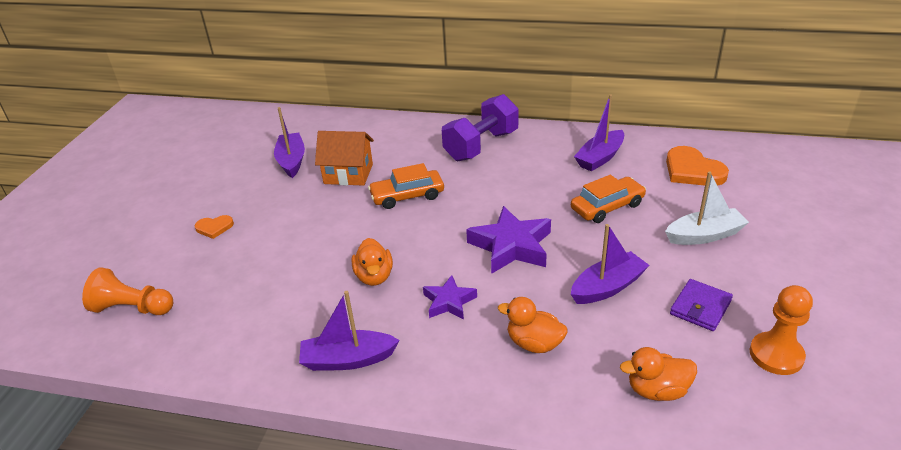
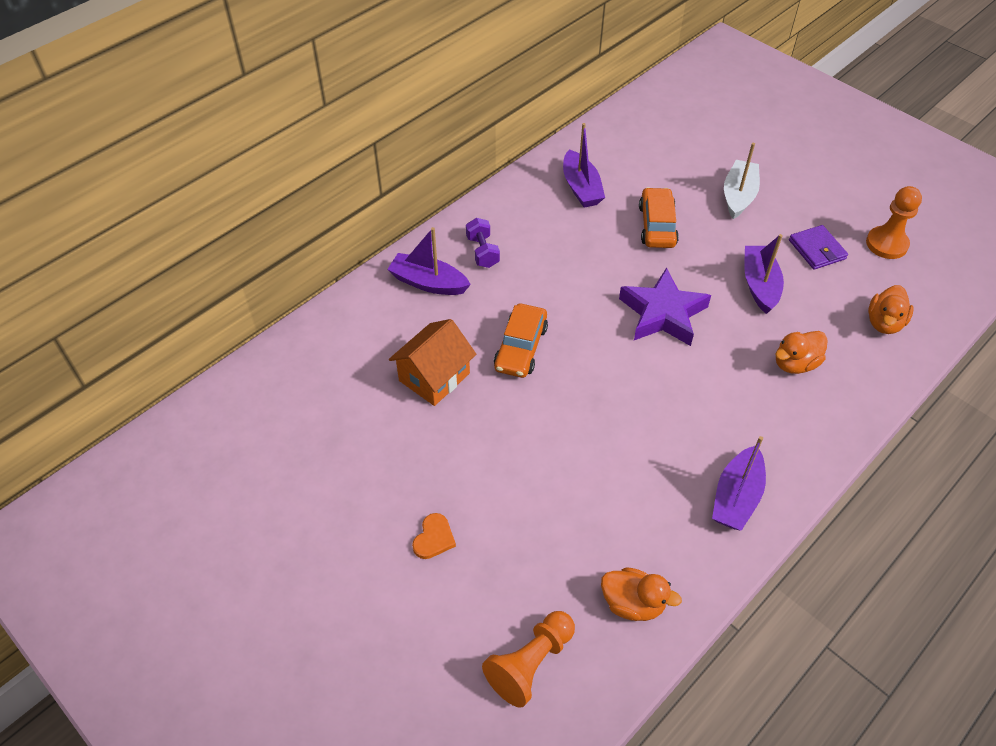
camera: 60 degrees left, 15 degrees up
(291, 161) = (356, 416): purple boat -> purple boat (428, 283)
(374, 276) = (633, 430): orange duck -> orange duck (633, 603)
(449, 302) = (708, 392): purple star -> none
(481, 146) = (482, 252): purple dumbbell -> purple dumbbell, size x0.52
(692, 170) = (650, 149): orange heart -> none

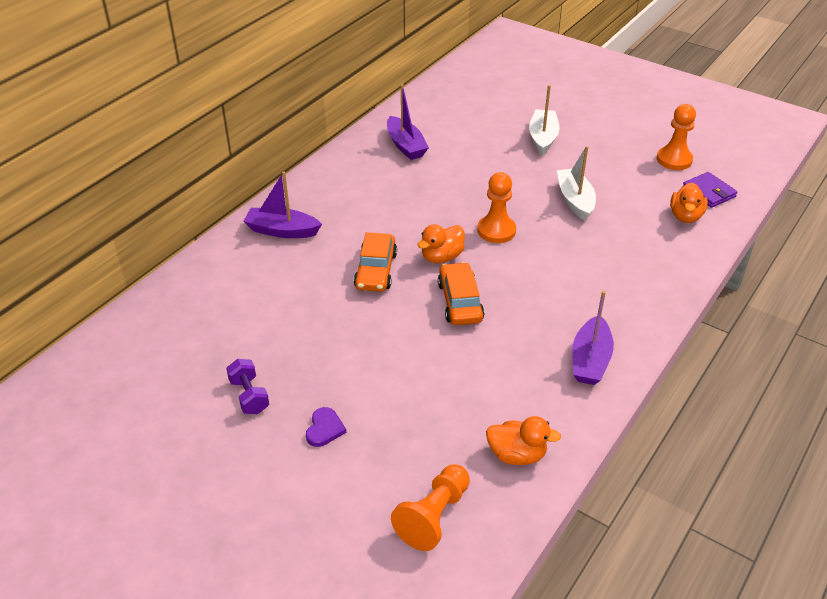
camera: 10 degrees left, 10 degrees down
(434, 377) = (301, 302): orange house -> none
(434, 538) = (324, 429): orange heart -> purple heart
(482, 252) = (327, 202): purple dumbbell -> purple dumbbell (249, 396)
(657, 225) = (478, 166): orange car -> orange car (460, 301)
(662, 313) = (496, 230): purple star -> orange pawn
(759, 285) = (575, 200): purple boat -> white boat
(795, 363) = (618, 254): orange duck -> orange duck (442, 257)
(817, 249) = (617, 170): purple wallet -> purple wallet (709, 192)

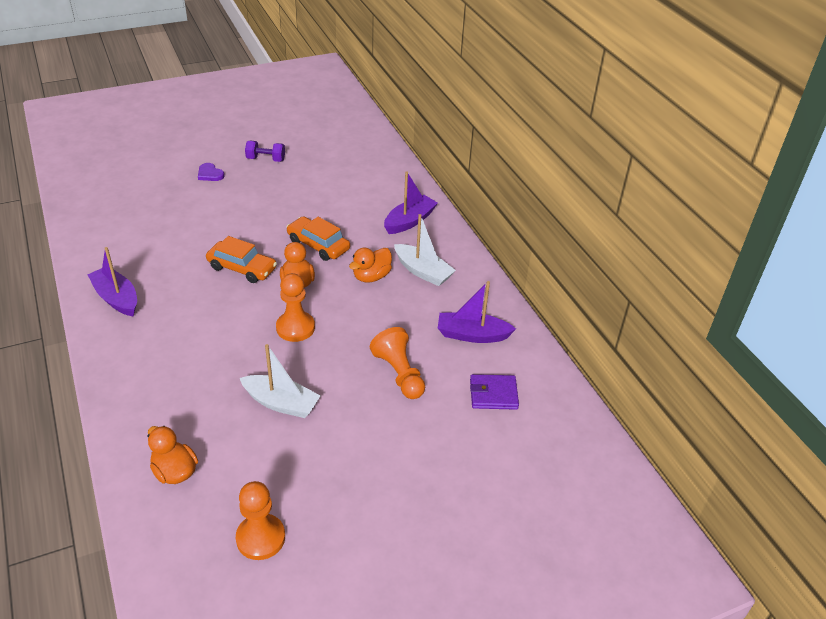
camera: 120 degrees right, 0 degrees up
(434, 516) = (109, 185): orange pawn -> orange pawn (399, 374)
(517, 455) = (100, 229): orange duck -> orange duck (371, 276)
(543, 138) = (401, 445): white boat -> white boat (423, 271)
(709, 192) = (183, 524): purple wallet -> purple wallet (493, 394)

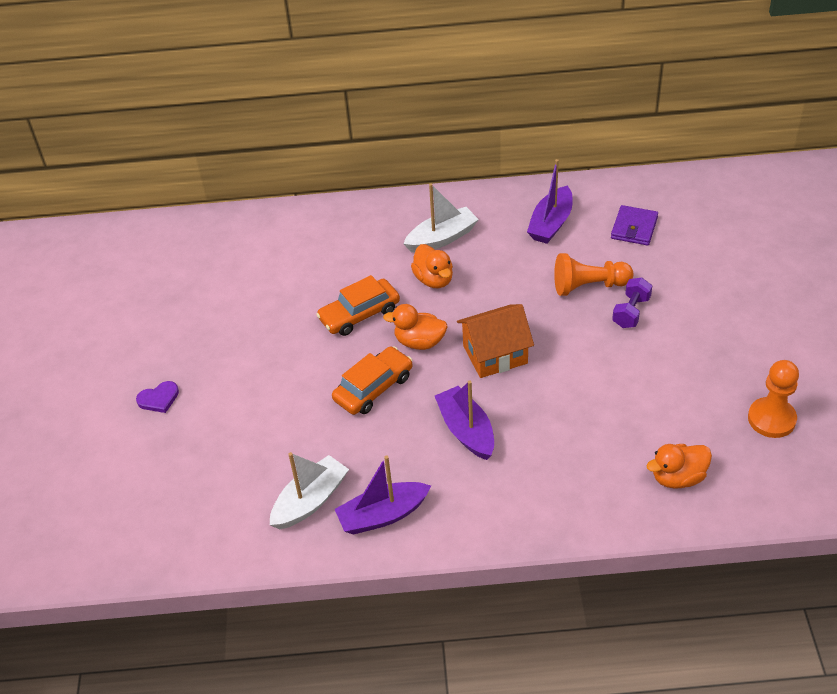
camera: 65 degrees left, 5 degrees up
(266, 159) = (156, 338): purple dumbbell -> purple dumbbell (631, 312)
(281, 403) = (604, 381): white boat -> white boat (310, 501)
(295, 328) = (495, 354): orange pawn -> orange house
(409, 221) = (350, 231): purple boat -> purple boat (466, 430)

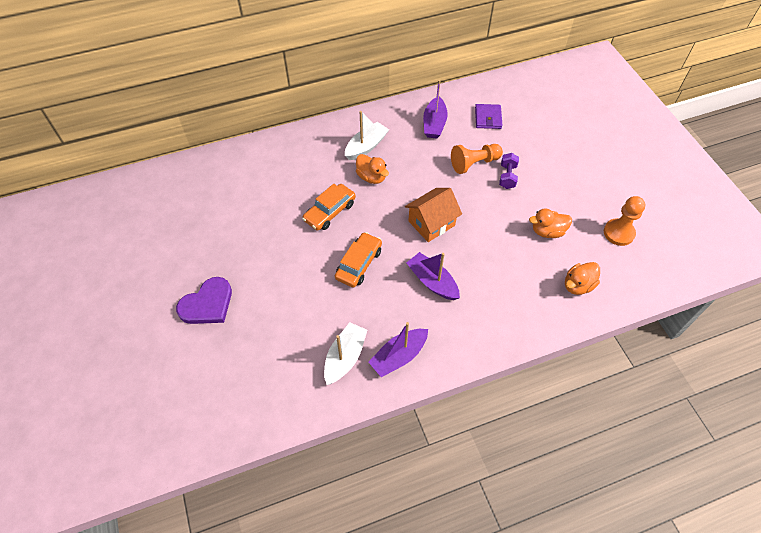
camera: 20 degrees left, 10 degrees up
(159, 399) = (207, 304): purple heart -> purple heart, size x1.85
(419, 342) = (378, 224): orange duck -> orange duck (547, 231)

